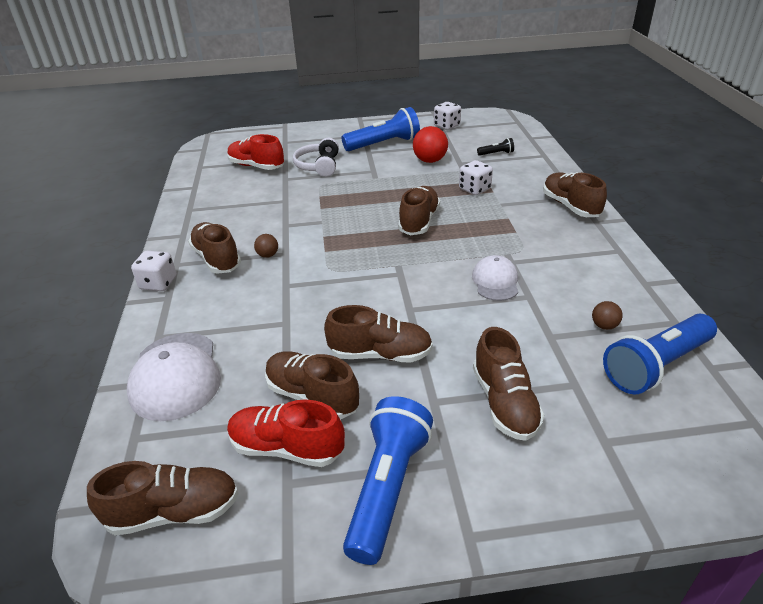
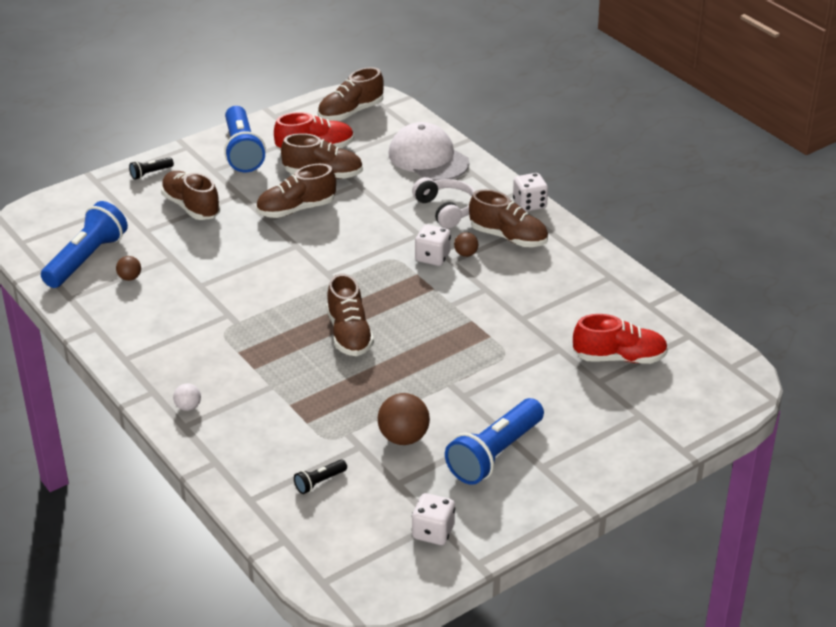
camera: 150 degrees right, 0 degrees up
(319, 166) = (541, 382): white headphones -> white headphones (446, 209)
(430, 161) = (403, 438): red ball -> brown ball
(474, 189) = (314, 401): white dice -> white dice (432, 257)
(495, 281) = (235, 290): white cap -> none
(546, 493) = (150, 173): none -> black flashlight
(570, 206) = (188, 407): brown shoe -> white ball

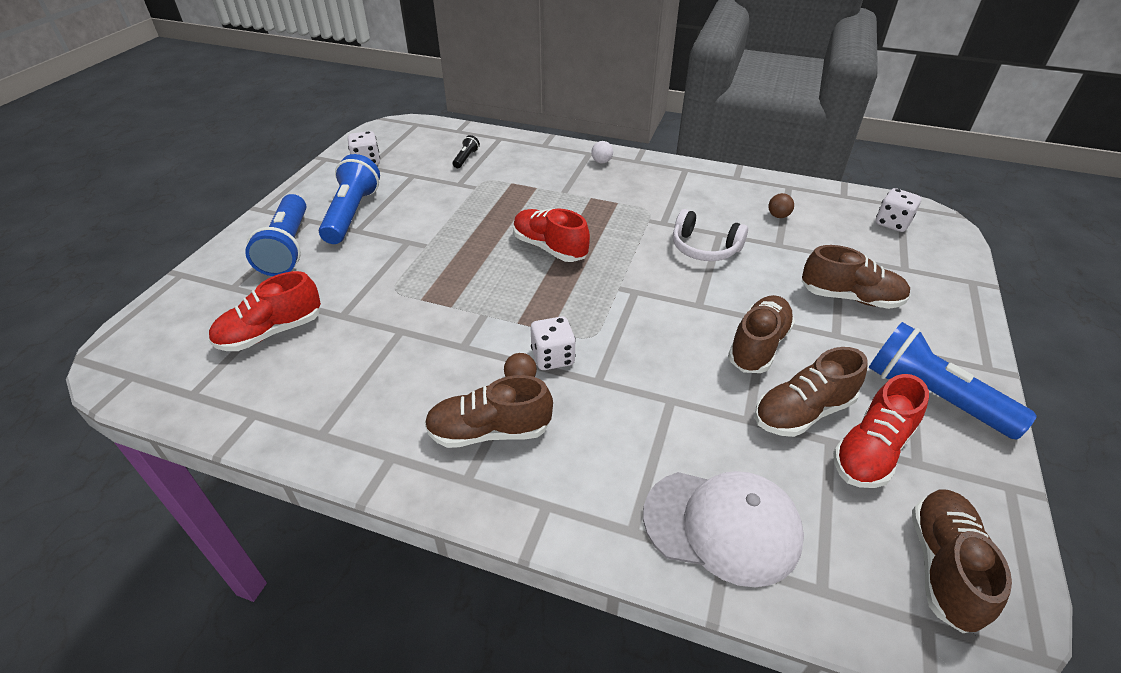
camera: 145 degrees right, 5 degrees up
(86, 259) = (834, 215): blue flashlight -> blue flashlight (288, 248)
(150, 173) = (950, 314): black flashlight -> none
(349, 334) = (549, 248): brown shoe -> red shoe
(403, 438) = (432, 199): brown ball -> none
(446, 209) = (602, 436): white headphones -> white headphones (704, 248)
(529, 204) = (502, 510): white dice -> white dice (892, 223)

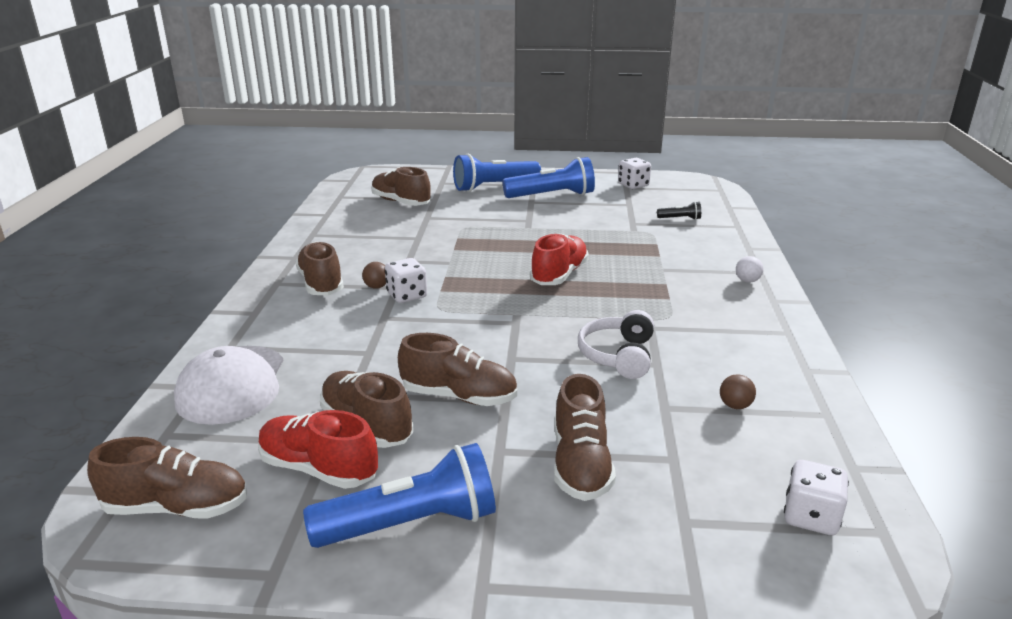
camera: 75 degrees right, 15 degrees down
(271, 332) = (401, 202): red shoe -> brown shoe
(932, 396) = (411, 523): blue flashlight -> blue flashlight turned 45 degrees clockwise

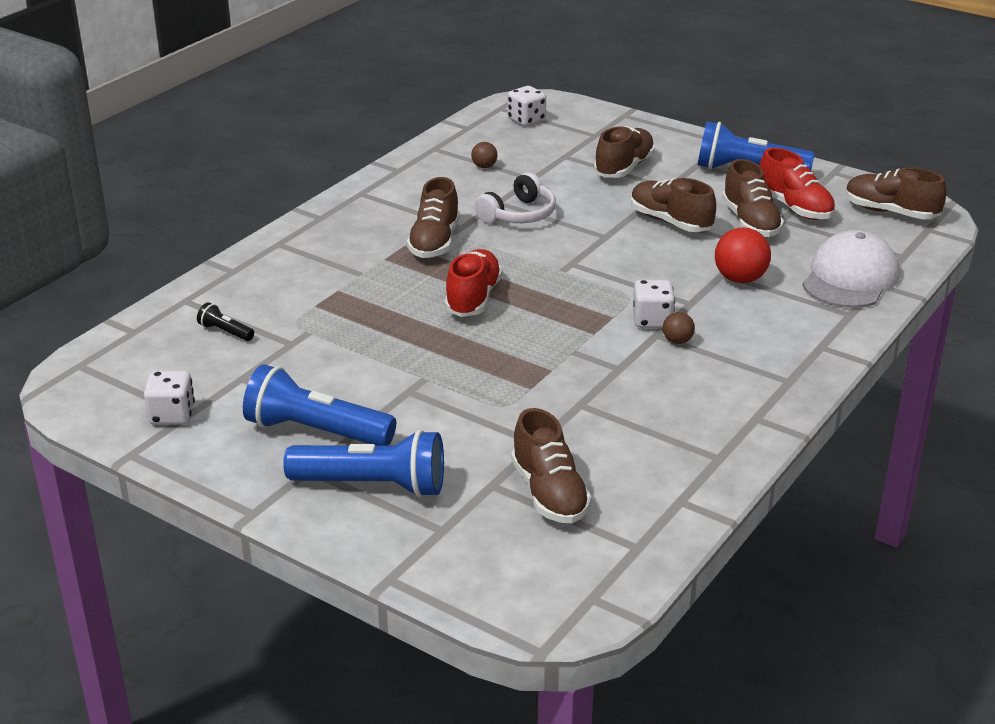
camera: 150 degrees left, 5 degrees up
(321, 283) = (737, 364): brown shoe -> brown shoe (434, 242)
(349, 351) = (740, 279): none -> red ball
(559, 275) = (473, 298): red shoe -> red shoe turned 135 degrees clockwise
(747, 281) = (307, 239): white ball -> none

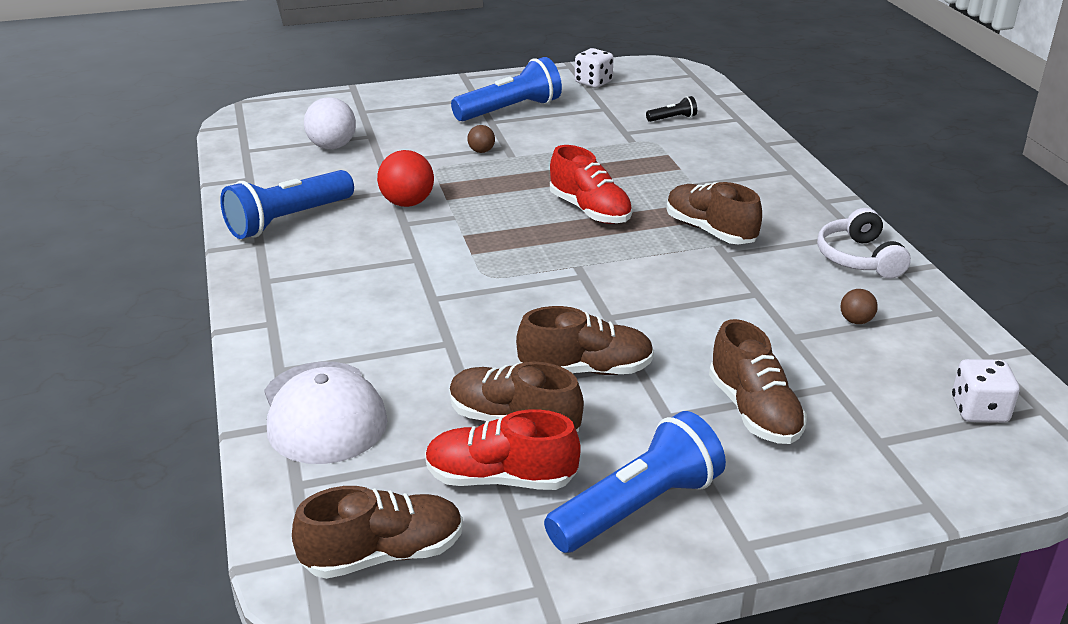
camera: 130 degrees right, 0 degrees up
(373, 485) = (431, 108): blue flashlight -> blue flashlight (288, 220)
(518, 214) = (714, 292): white headphones -> white headphones (859, 258)
(549, 493) = (332, 146): brown shoe -> white ball
(652, 320) = (438, 267): white dice -> none
(677, 341) = (393, 263): brown ball -> brown ball (481, 151)
(740, 279) = (425, 346): red ball -> red ball (407, 203)

